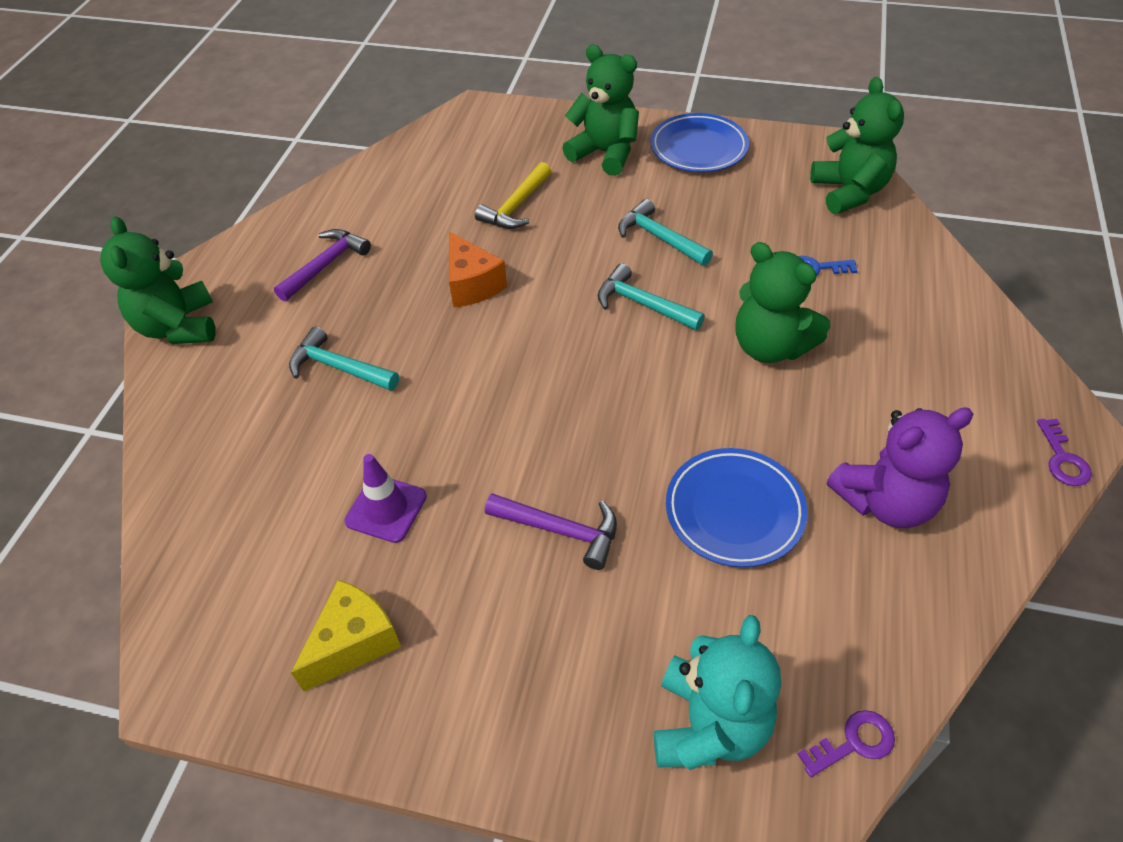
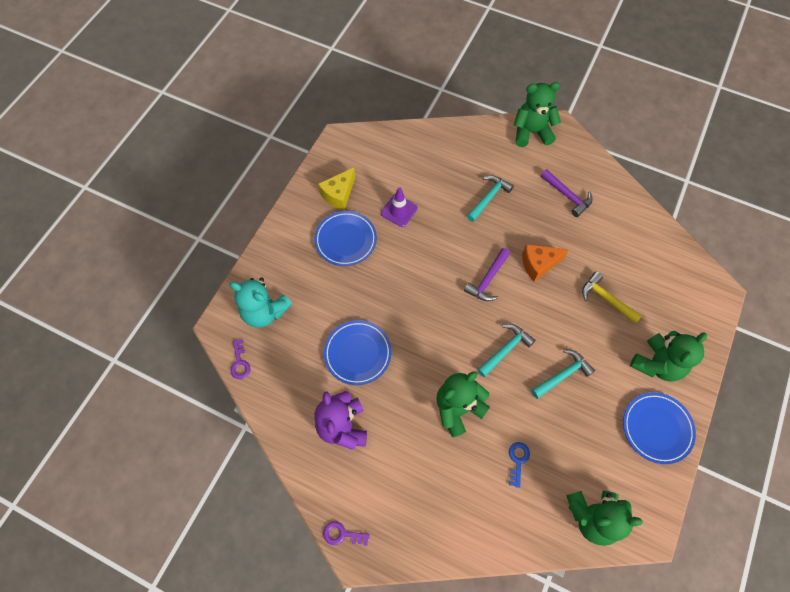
camera: 100 degrees right, 15 degrees up
(354, 643) = (339, 195): yellow cheese -> yellow cheese turned 75 degrees clockwise
(479, 596) = (345, 240): none -> blue plate
(560, 531) = (368, 277): purple hammer -> purple hammer (487, 279)

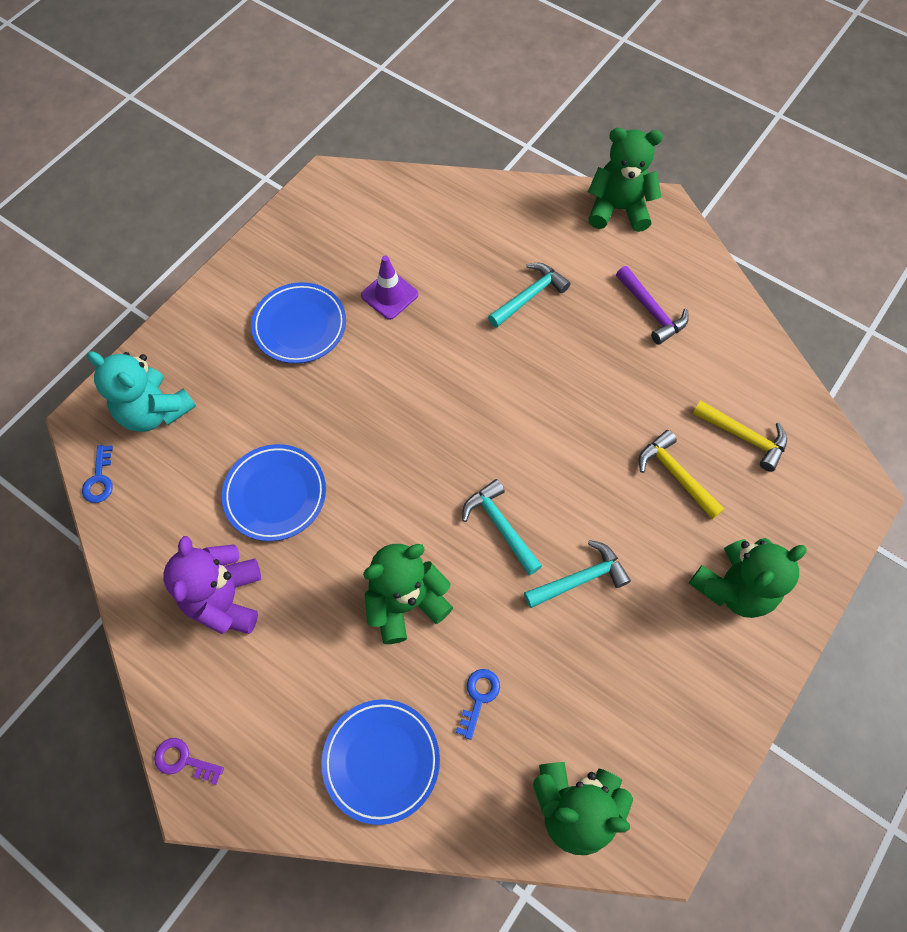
camera: 10 degrees right, 0 degrees up
(240, 363) = (99, 479): purple key -> blue key
(339, 195) = (306, 259): yellow cheese -> none
(487, 279) = (498, 417): purple hammer -> none
(505, 349) = (500, 526): turquoise hammer -> turquoise hammer turned 90 degrees counterclockwise
(538, 264) = (582, 406): orange cheese -> none
(642, 268) = (743, 437): none -> yellow hammer
(657, 428) = (710, 687): blue plate -> blue plate (381, 761)

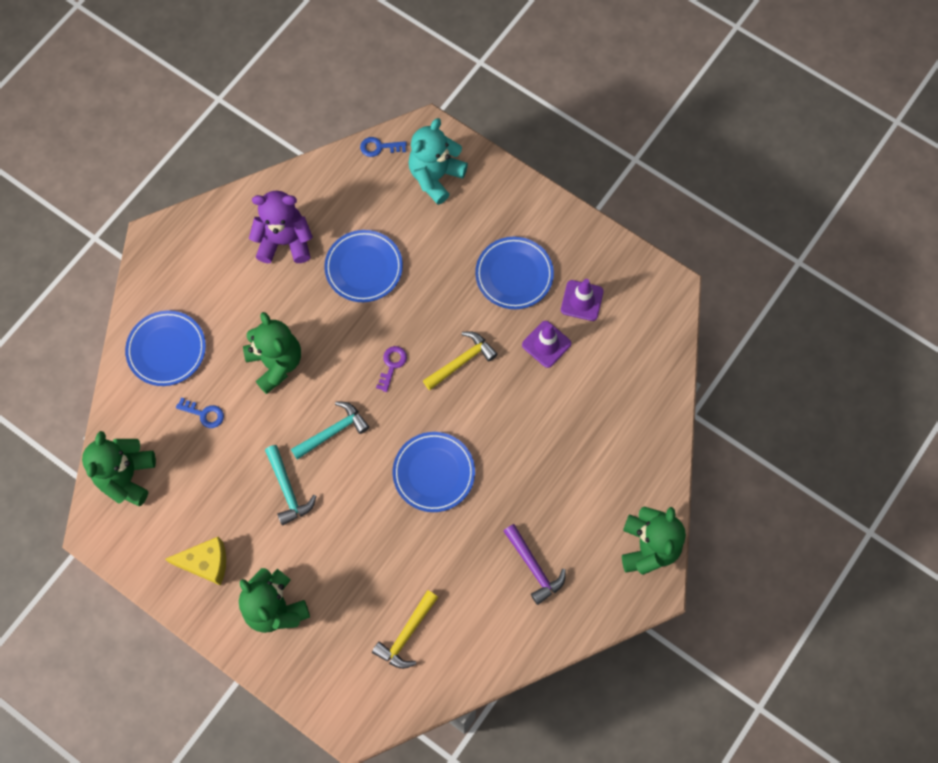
camera: 90 degrees right, 5 degrees up
(183, 760) = (177, 227): purple key -> purple key (392, 365)
(337, 260) = (582, 300): none -> purple traffic cone
(529, 296) = (547, 461): turquoise hammer -> none
(549, 410) = (434, 473): none -> blue plate
(651, 311) = (533, 567): purple hammer -> purple hammer turned 90 degrees counterclockwise
(676, 474) = (373, 572): yellow hammer -> yellow hammer (461, 361)
(687, 681) = (206, 563): none -> yellow cheese

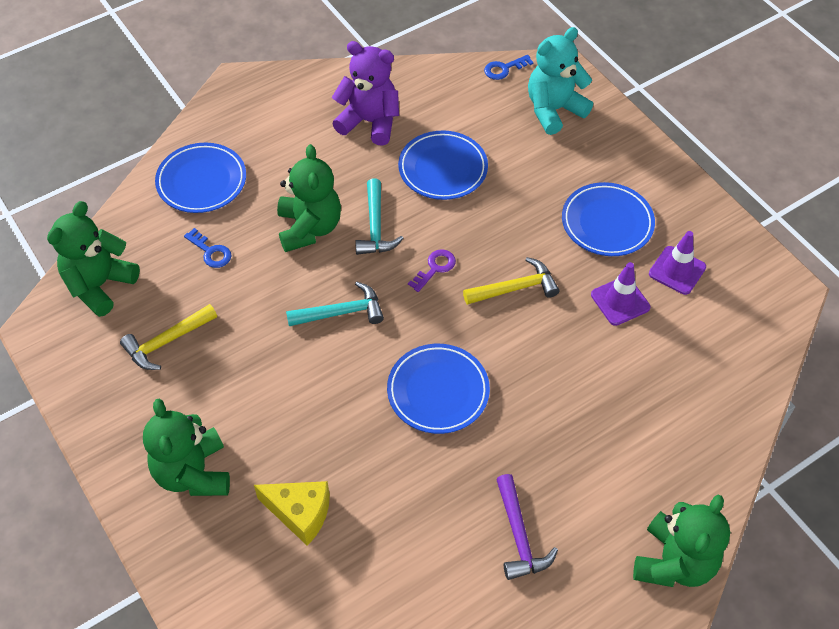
camera: 20 degrees right, 15 degrees down
(206, 563) = (139, 399): yellow cheese -> yellow cheese (300, 513)
(287, 490) = (265, 354): turquoise hammer -> turquoise hammer (375, 226)
(379, 147) = (504, 69): blue key -> blue key turned 45 degrees counterclockwise
(406, 634) = (333, 558): yellow hammer -> yellow hammer (167, 341)

